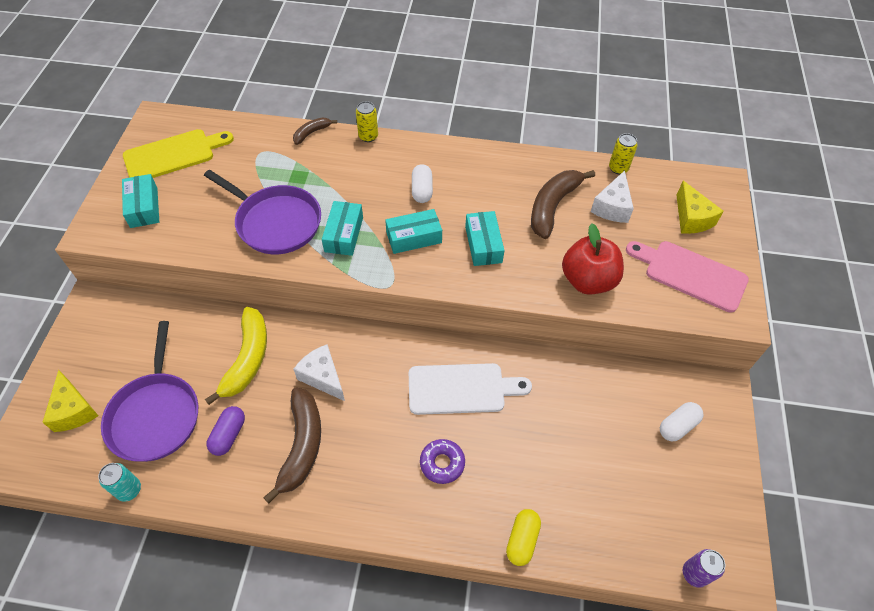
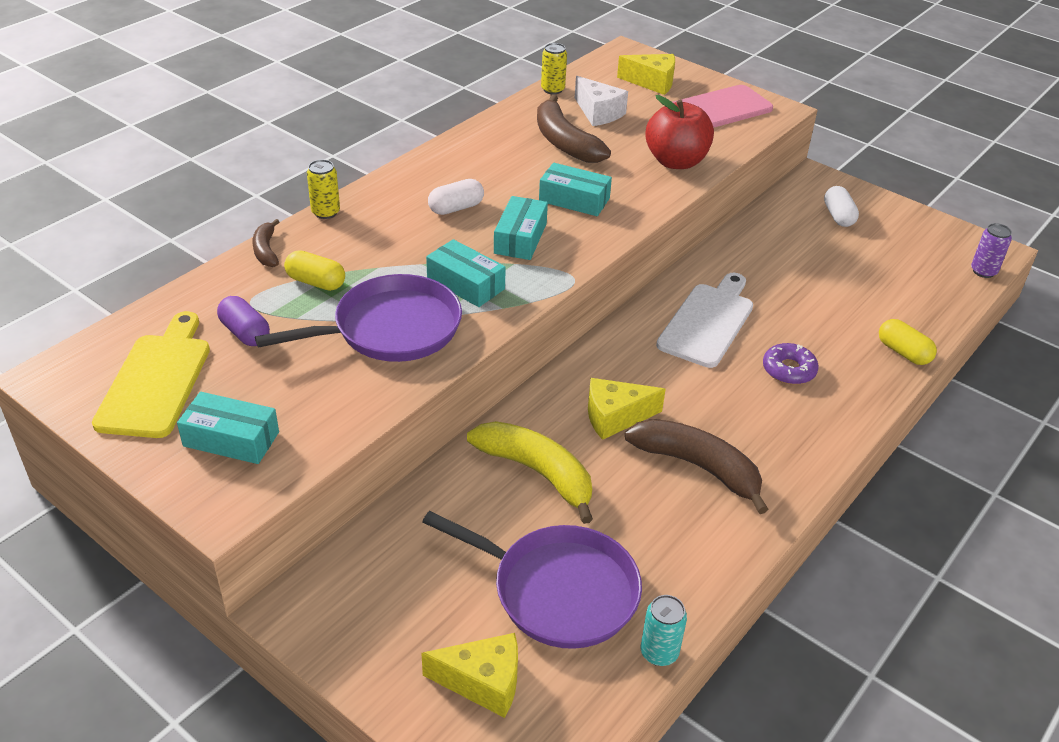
camera: 60 degrees left, 15 degrees down
(228, 435) = (640, 527): purple capsule -> purple capsule (245, 333)
(297, 168) = (316, 282): none -> yellow capsule
(323, 377) = (615, 417): white cheese -> yellow cheese
(422, 190) = (456, 208): white capsule -> white capsule turned 60 degrees counterclockwise

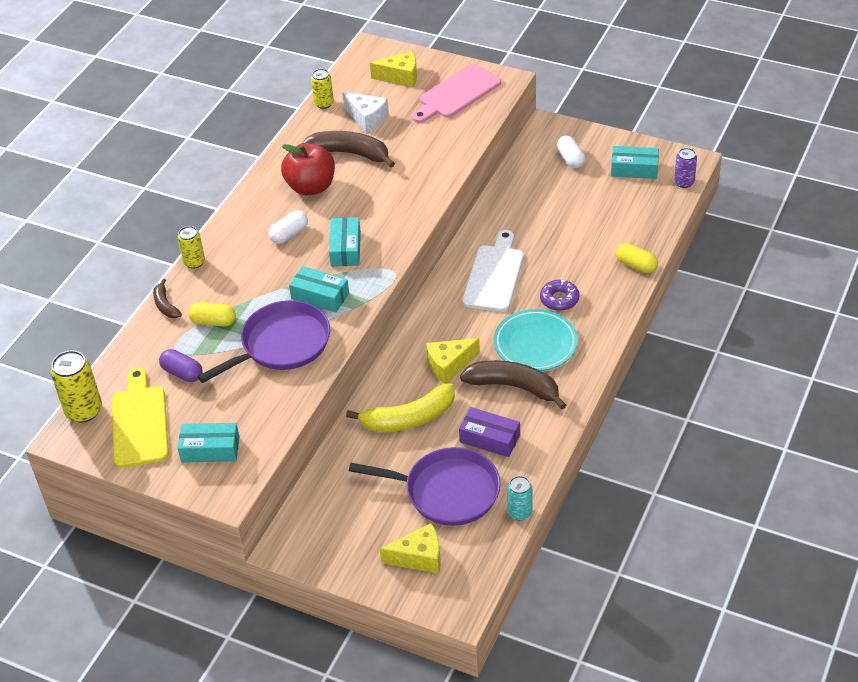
camera: 10 degrees left, 5 degrees up
(94, 348) = (84, 411): none -> yellow can
(537, 472) = (408, 418): yellow banana -> yellow banana turned 135 degrees clockwise
(564, 142) = (350, 153): brown banana -> brown banana turned 150 degrees clockwise
(574, 200) = (374, 205): turquoise box -> turquoise box (634, 169)
(643, 530) = (490, 439): none -> purple box
(676, 162) = (439, 151): red apple -> red apple (311, 187)
(742, 417) = (535, 343): none -> turquoise plate

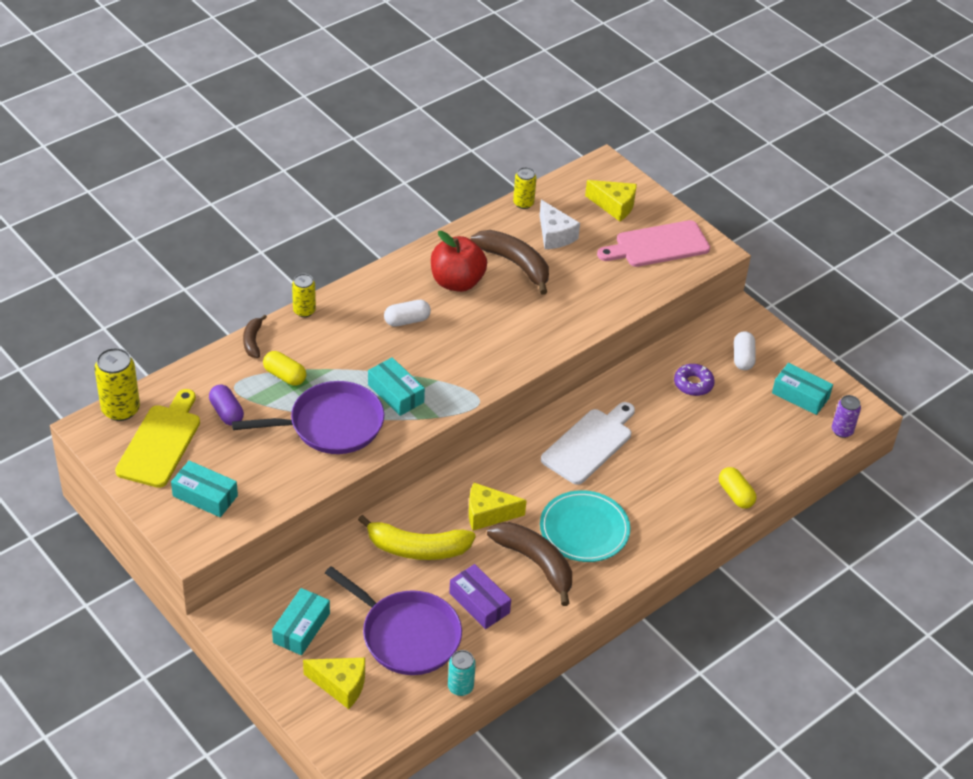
camera: 20 degrees right, 0 degrees up
(345, 249) = (449, 357): turquoise box -> turquoise box (301, 628)
(559, 299) = (636, 496): purple donut -> purple donut (693, 384)

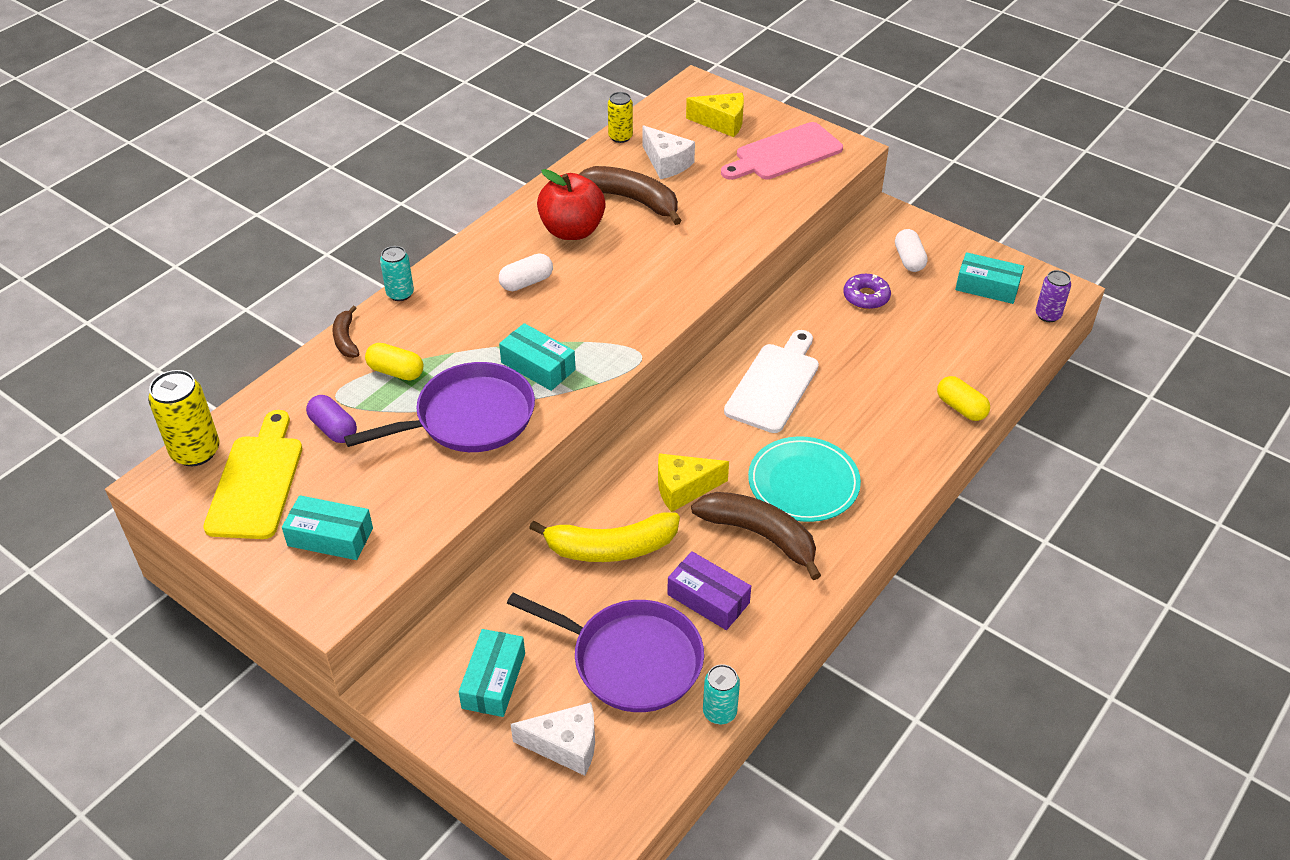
camera: 10 degrees left, 0 degrees up
(304, 311) = (400, 294): yellow can -> turquoise can
(340, 685) = (565, 746): yellow cheese -> white cheese

